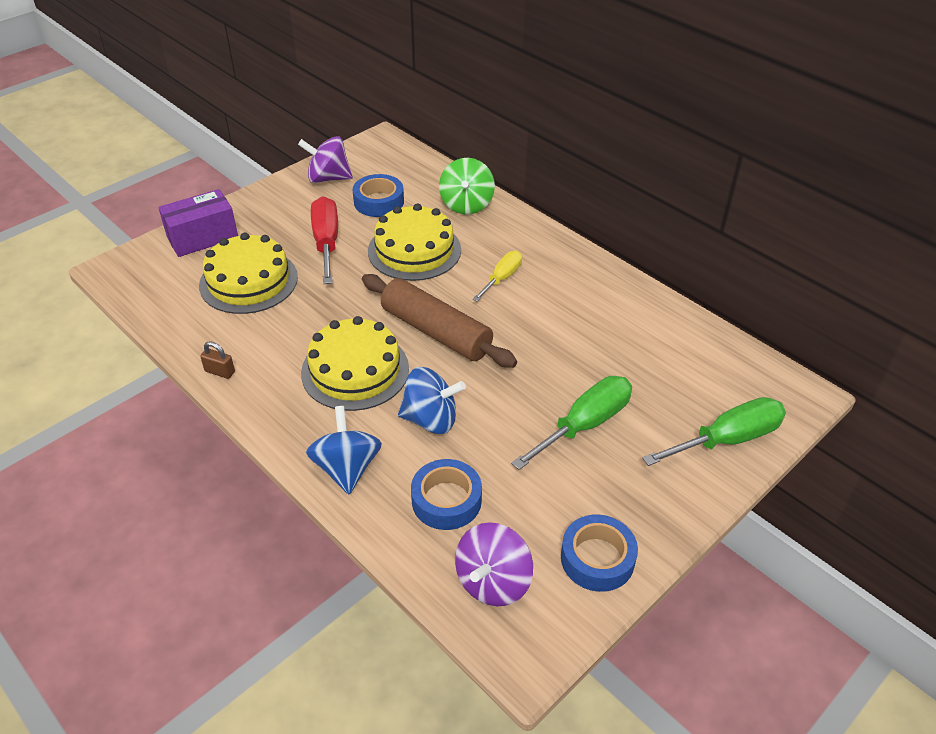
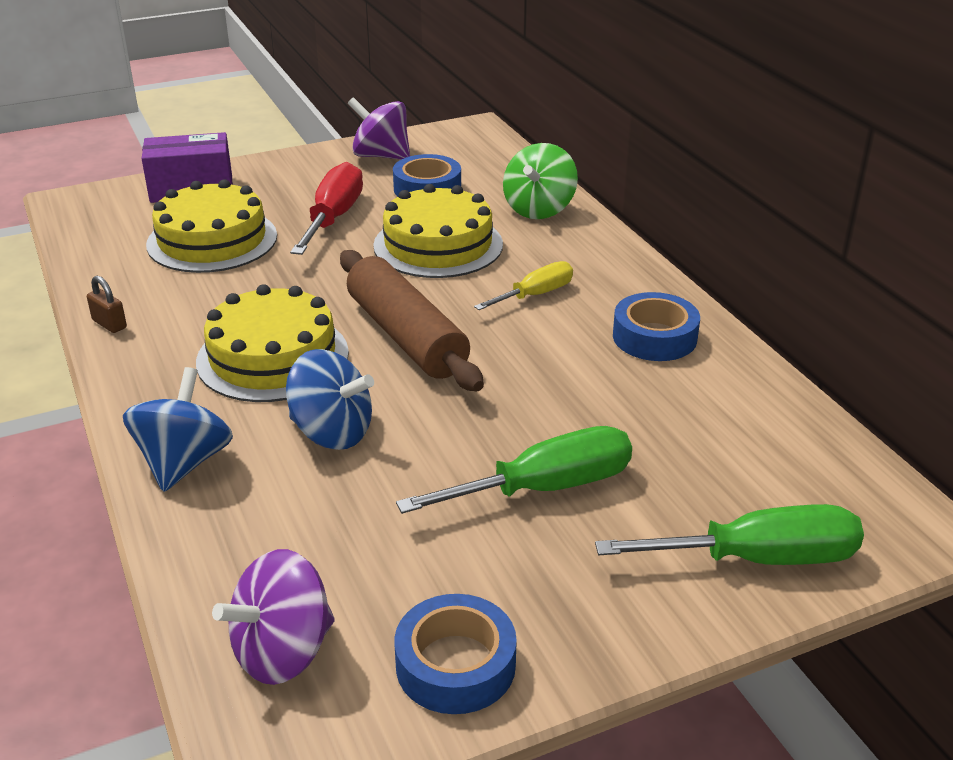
camera: 20 degrees right, 10 degrees down
(446, 500) = (287, 532): blue tape -> blue tape (654, 337)

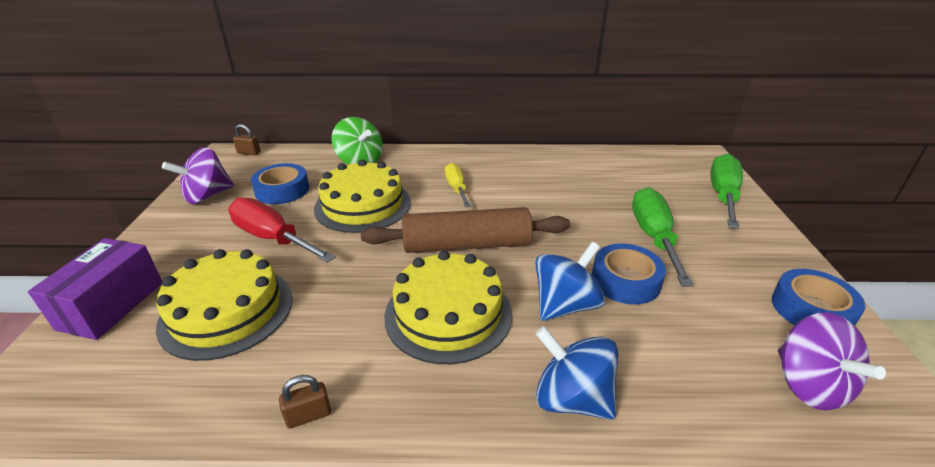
camera: 65 degrees left, 0 degrees up
(490, 139) = (249, 152): none -> brown padlock
(654, 337) = (527, 167): blue tape -> blue tape (625, 281)

